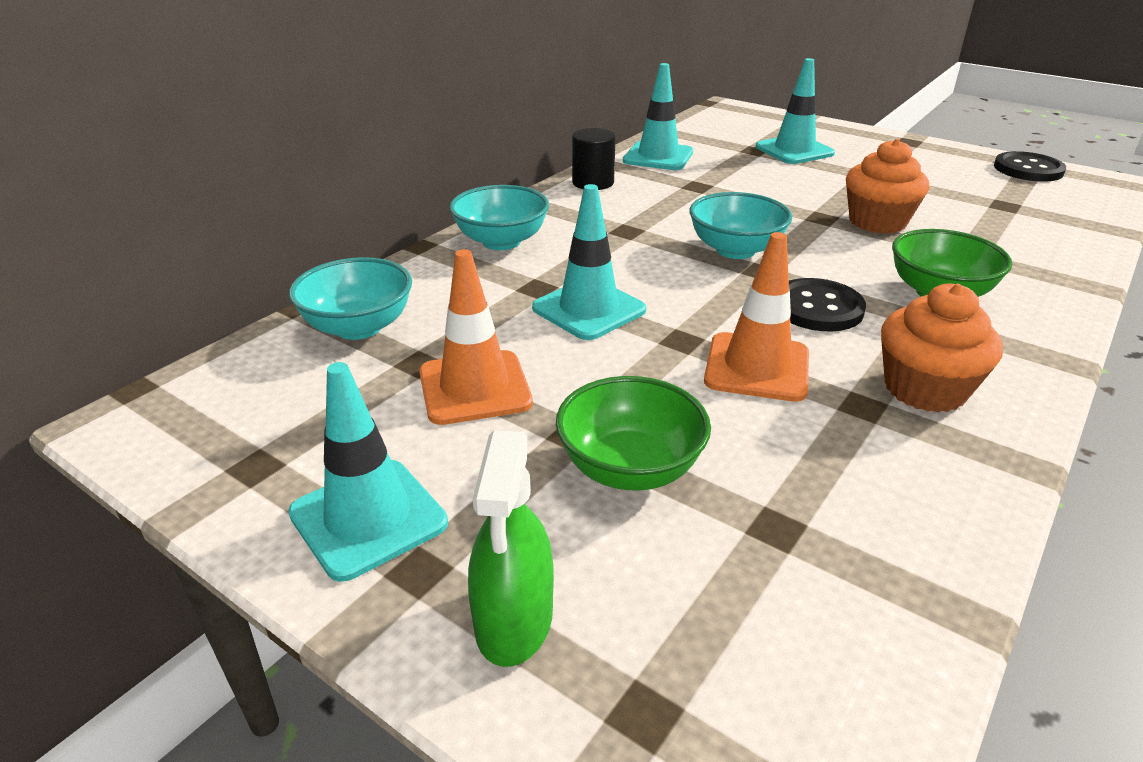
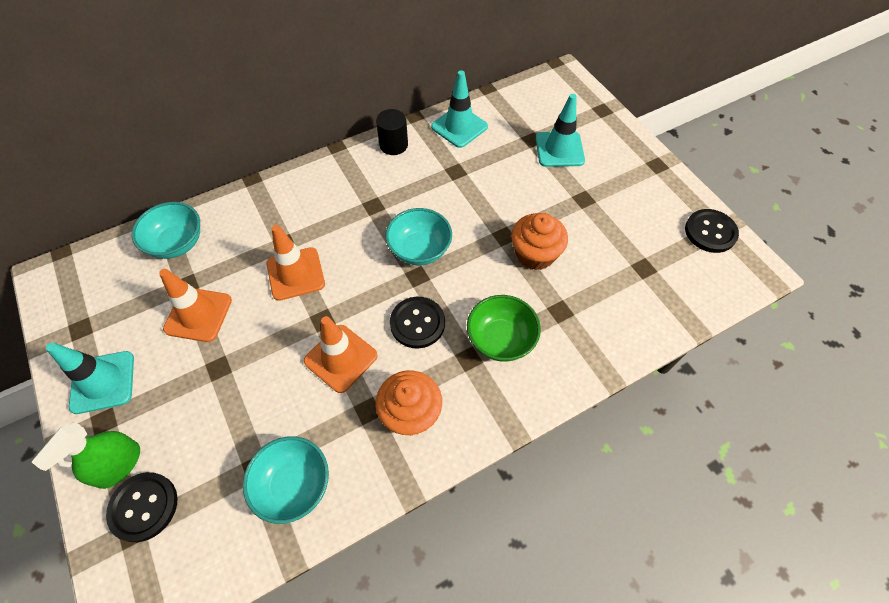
camera: 25 degrees right, 25 degrees up
(501, 241) = (296, 191): turquoise bowl -> turquoise bowl (294, 485)
(589, 309) = (295, 274): turquoise traffic cone -> orange traffic cone
(630, 468) = (224, 402): green bowl -> none
(630, 662) = (144, 507): none -> black button

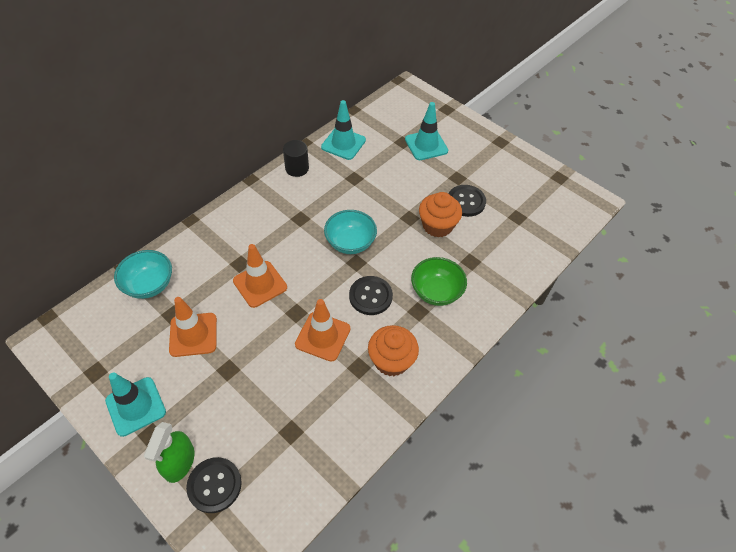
camera: 20 degrees left, 5 degrees down
(294, 485) = (325, 435): turquoise bowl -> none
(710, 232) = (553, 181): black button -> black button (466, 201)

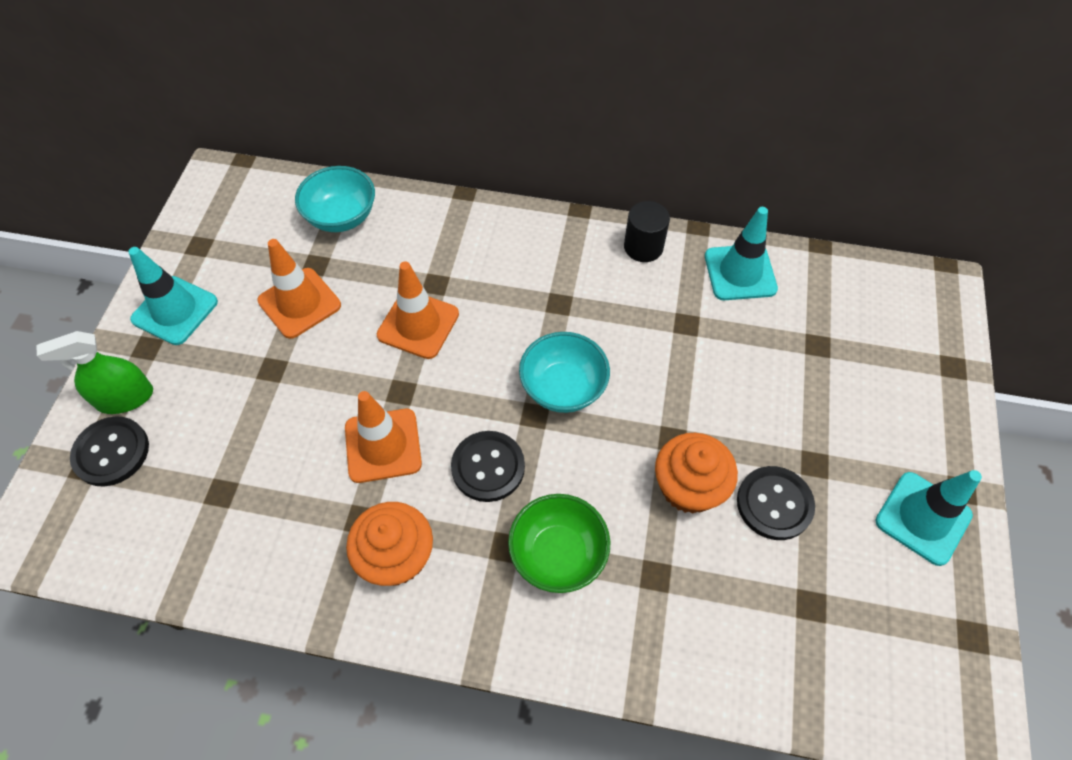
camera: 60 degrees right, 5 degrees up
(426, 145) = (842, 381): turquoise traffic cone -> turquoise traffic cone (923, 518)

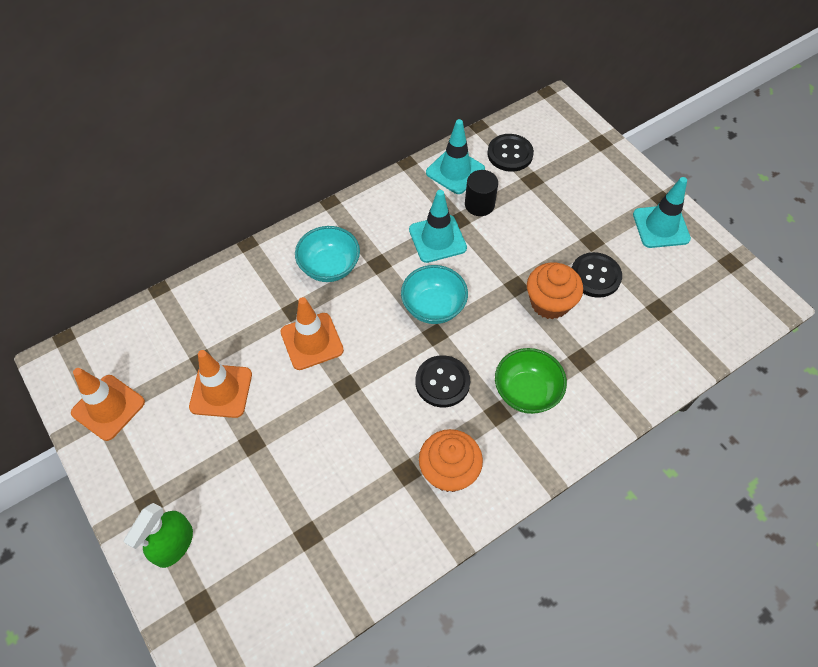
camera: 45 degrees left, 0 degrees up
(111, 452) = (207, 581): black button -> black button (510, 154)
(175, 310) = (139, 466): turquoise traffic cone -> turquoise traffic cone (437, 239)
(341, 217) = (183, 318): turquoise bowl -> turquoise bowl (329, 267)
(383, 445) = (372, 423): orange traffic cone -> orange traffic cone (108, 407)
(643, 247) = (389, 196): black cylinder -> black cylinder (479, 204)

